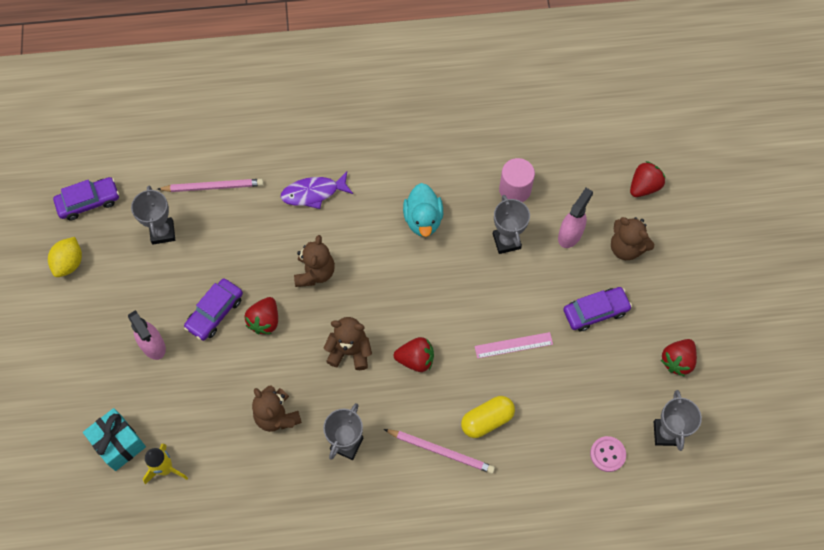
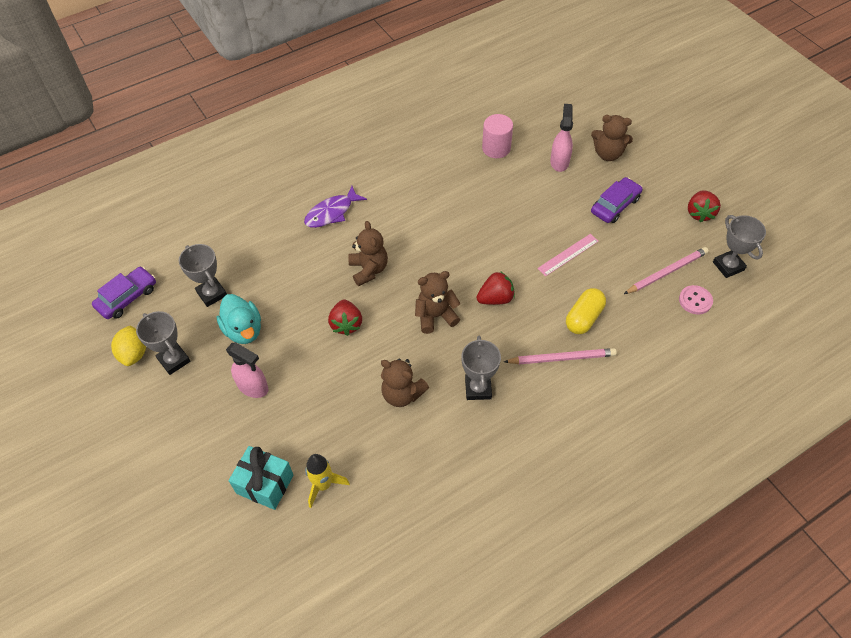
camera: 25 degrees left, 10 degrees down
(213, 187) = (239, 241): pink pencil -> pink pencil (666, 272)
(215, 312) = (296, 336): purple car -> none
(423, 220) = (436, 196): turquoise duck -> turquoise duck (243, 330)
(506, 241) = (513, 185): grey trophy -> grey trophy (174, 360)
(644, 187) = (592, 110): red strawberry -> none

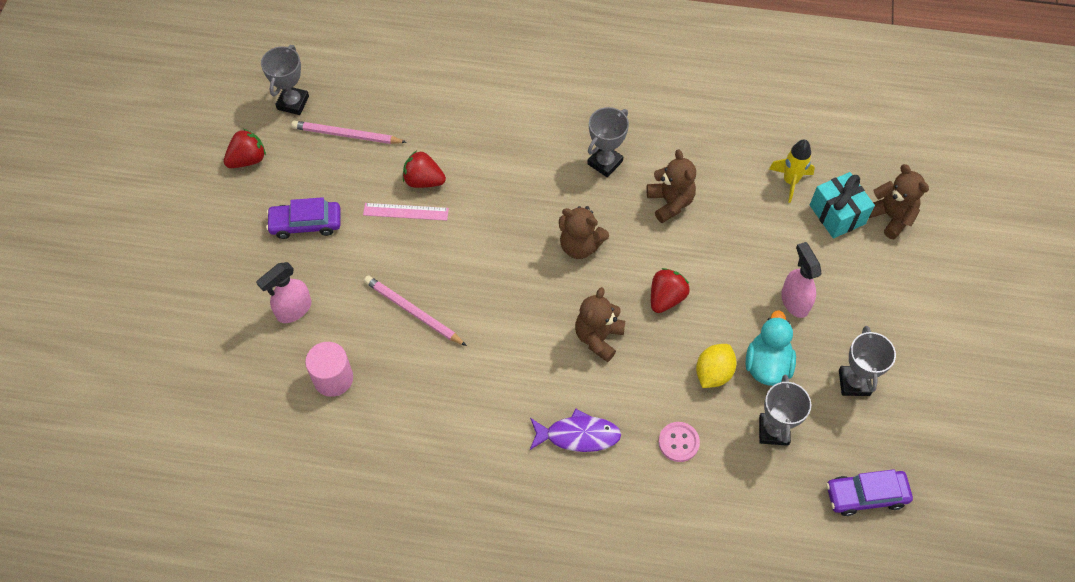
camera: 140 degrees left, 5 degrees up
(134, 354) = (890, 419): yellow lemon -> yellow lemon (713, 373)
(495, 298) = (512, 222): red strawberry -> red strawberry (423, 180)
(562, 358) = (514, 136): pink pencil -> pink pencil (413, 312)
(584, 318) = (460, 151): yellow capsule -> none
(608, 154) = (239, 280): brown teddy bear -> brown teddy bear (890, 217)
(695, 300) = (357, 99): pink button -> pink button (678, 442)

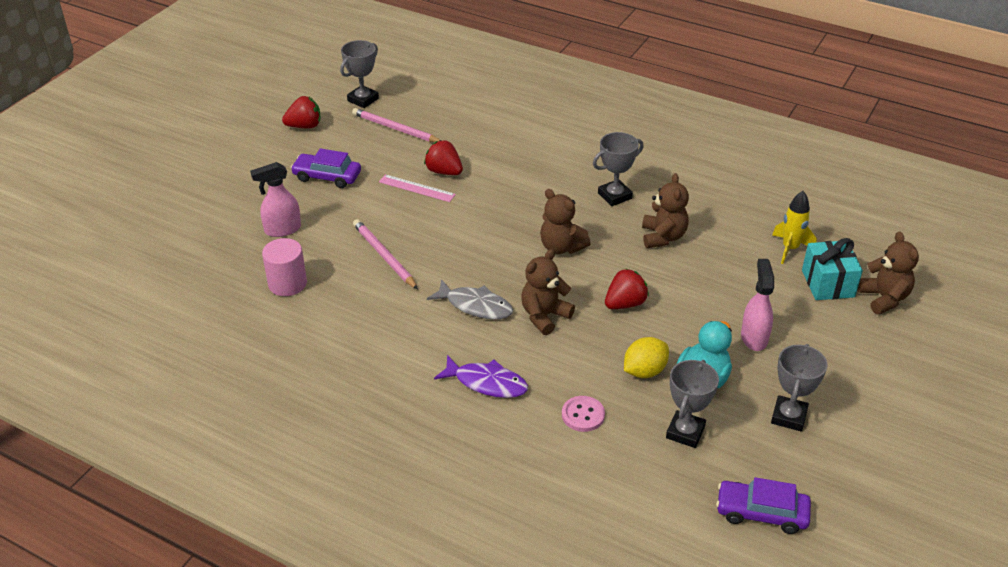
camera: 20 degrees right, 20 degrees down
(529, 346) = (475, 306): none -> grey fish

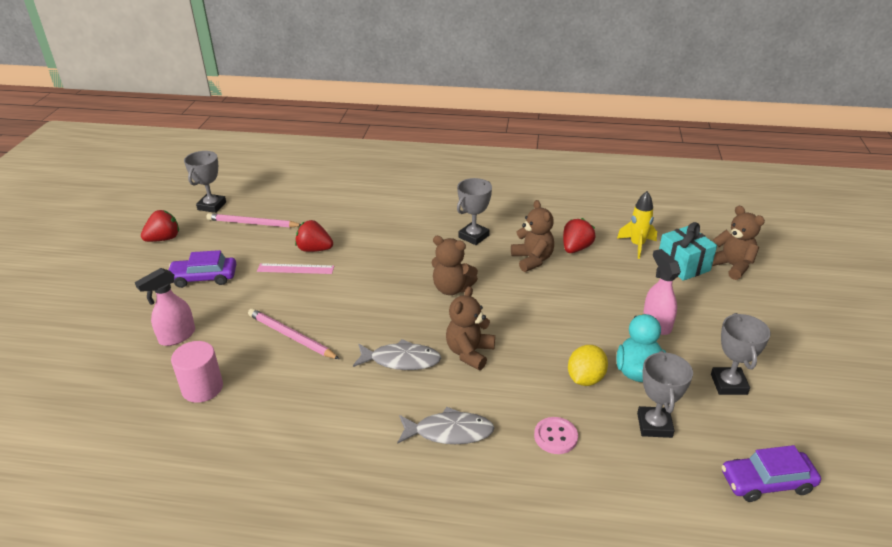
camera: 20 degrees left, 5 degrees down
(486, 383) = (449, 432): purple fish -> grey fish
(625, 304) = (533, 323): red strawberry -> red strawberry (576, 248)

